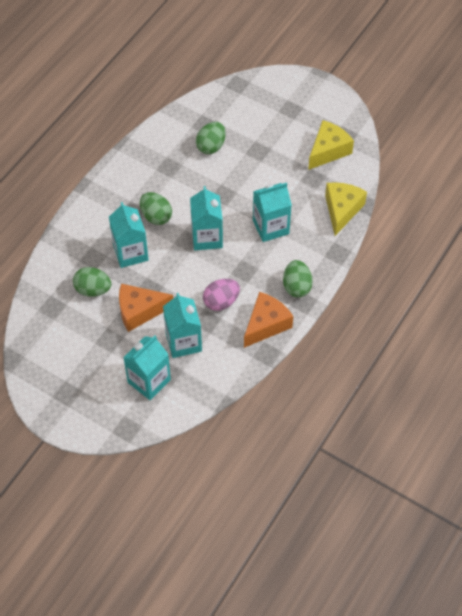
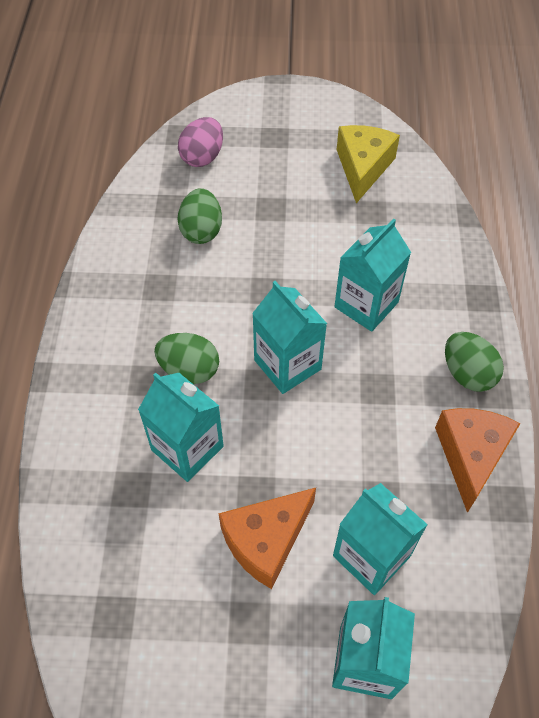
camera: 30 degrees left, 0 degrees up
(93, 290) = (165, 545): green egg -> none
(221, 302) = (380, 455): pink egg -> pink egg (202, 157)
(341, 210) = (441, 236): yellow cheese -> none

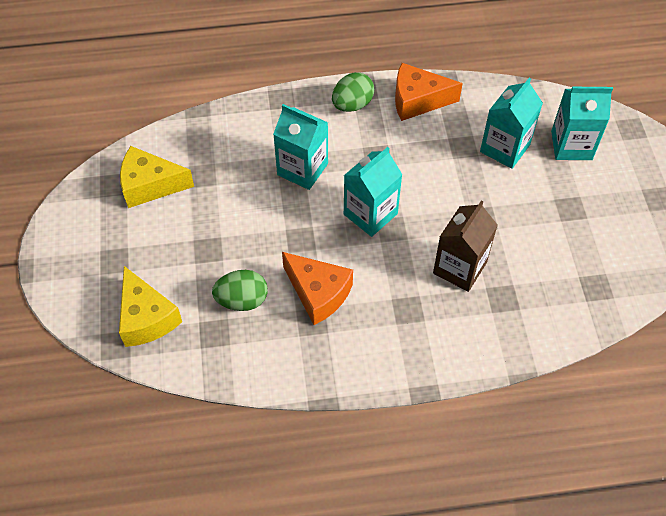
camera: 100 degrees left, 0 degrees up
(187, 448) = (459, 268): turquoise carton -> brown carton
(189, 370) = (391, 280): green egg -> none
(202, 157) = (146, 318): pink egg -> yellow cheese
(266, 541) = (514, 207): orange cheese -> orange cheese (318, 293)

